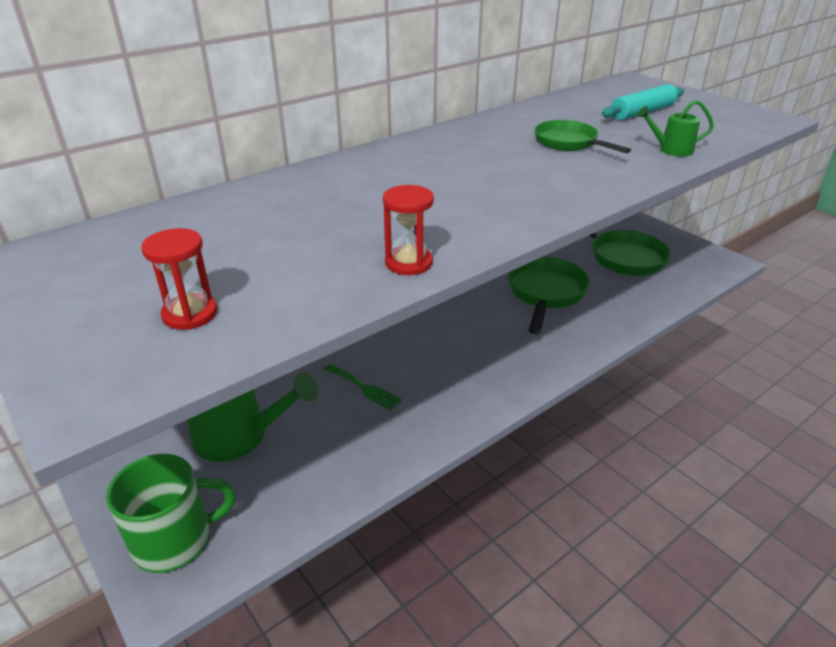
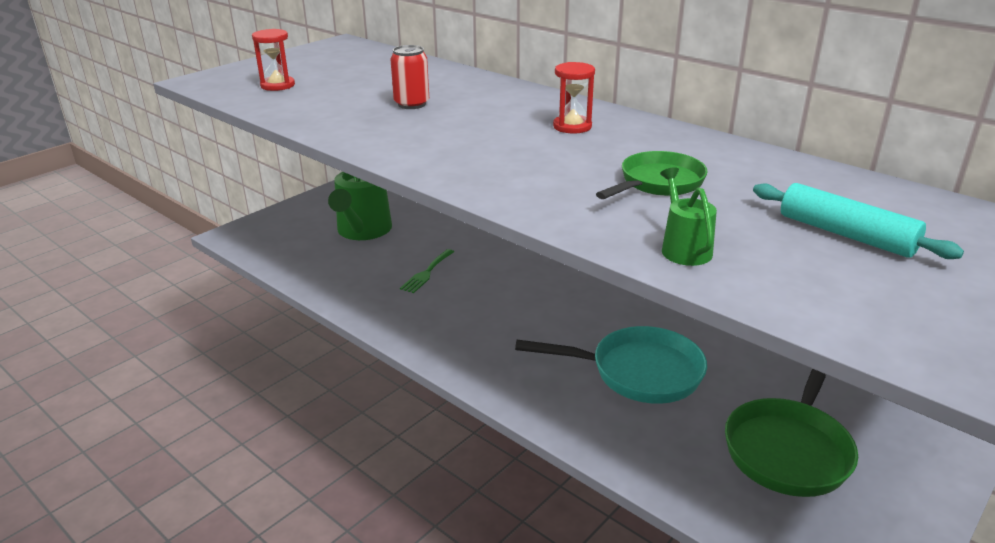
camera: 80 degrees right, 5 degrees down
(175, 540) = (270, 229): green mug -> none
(341, 220) = (411, 104): none -> red can
(408, 263) = (342, 130): red hourglass -> red hourglass (572, 126)
(545, 293) = (637, 372): green pan -> turquoise pan

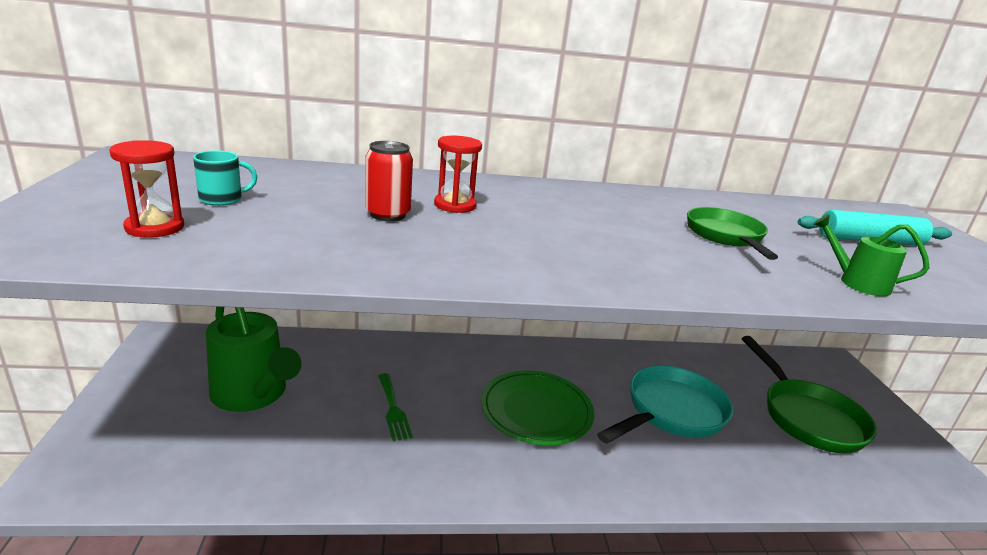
camera: 50 degrees left, 5 degrees down
(339, 76) = (222, 199): none -> turquoise mug
(522, 317) = (536, 410): none -> green plate
(572, 126) = (569, 204): red hourglass -> red hourglass (455, 205)

